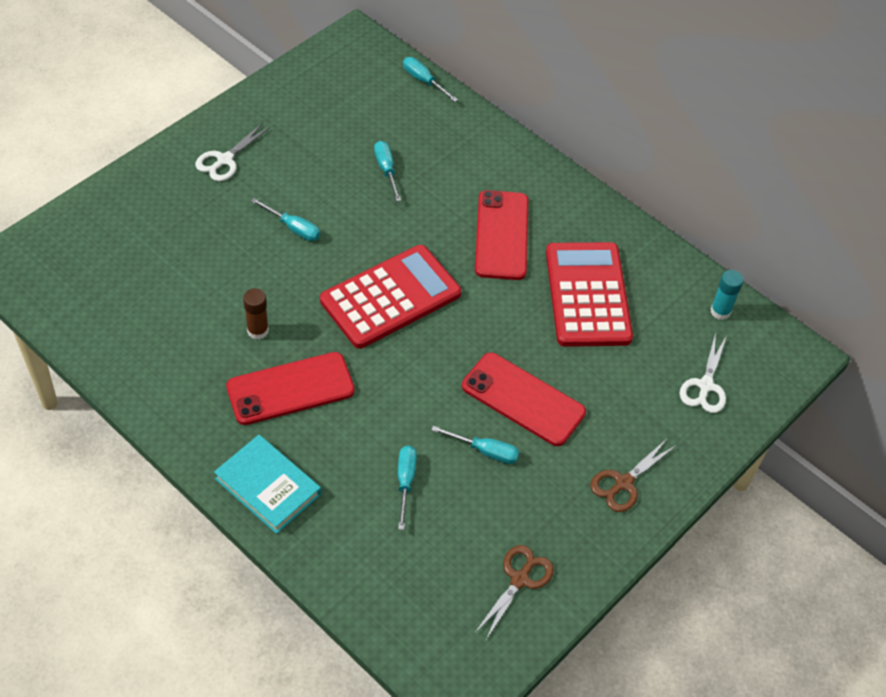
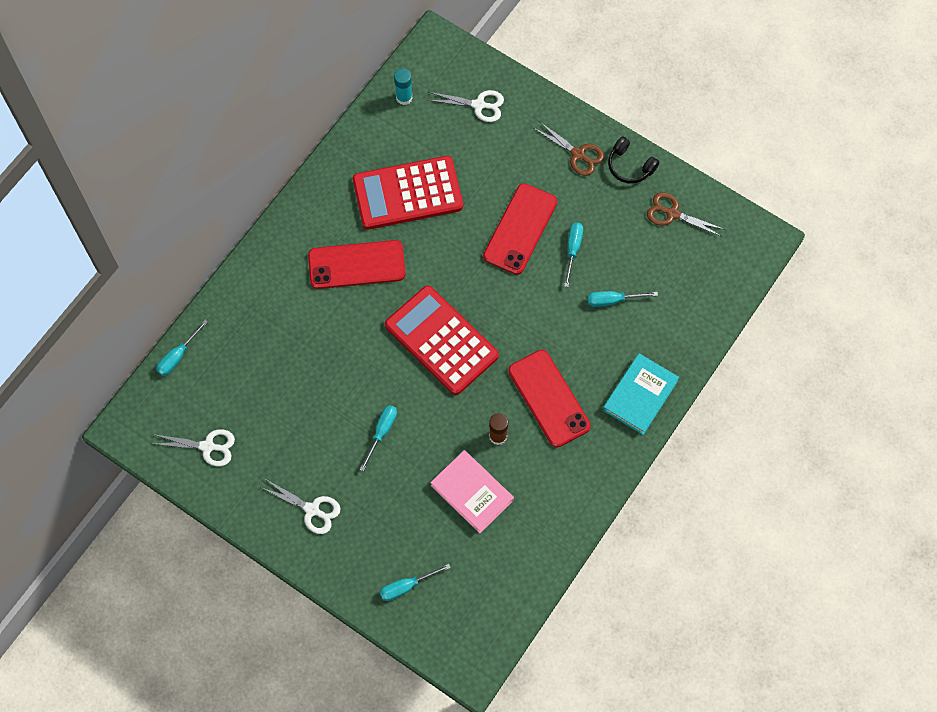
camera: 95 degrees left, 15 degrees up
(198, 296) = (472, 493): none -> pink book
(318, 91) = (207, 447): none -> white scissors
(386, 170) = (298, 369): turquoise screwdriver -> turquoise screwdriver (406, 586)
(599, 541) = (630, 166): none -> black headphones

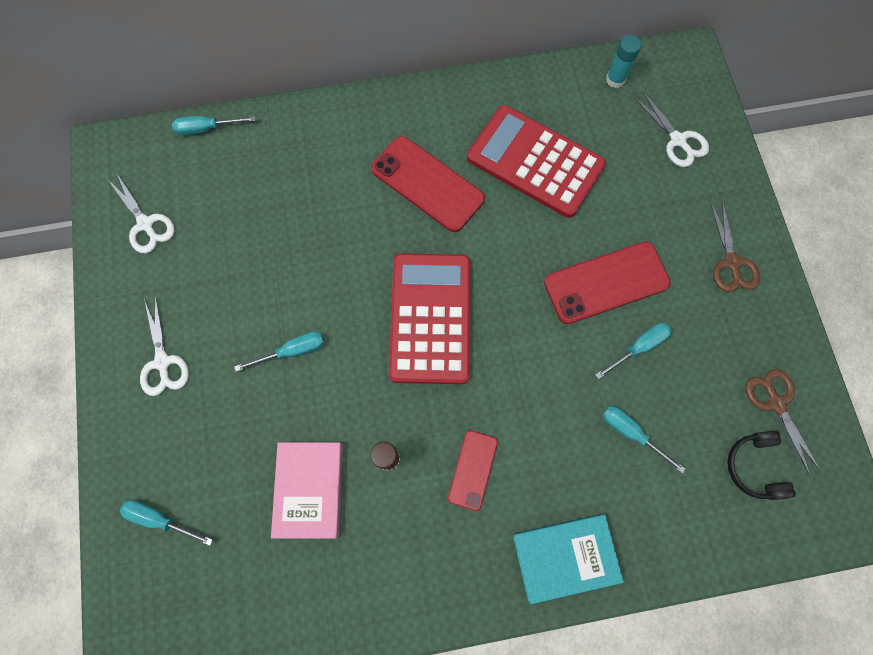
camera: 45 degrees right, 5 degrees up
(549, 398) = (473, 470): red phone -> red phone, size x0.58
(630, 166) = (774, 318): black headphones -> black headphones (754, 467)

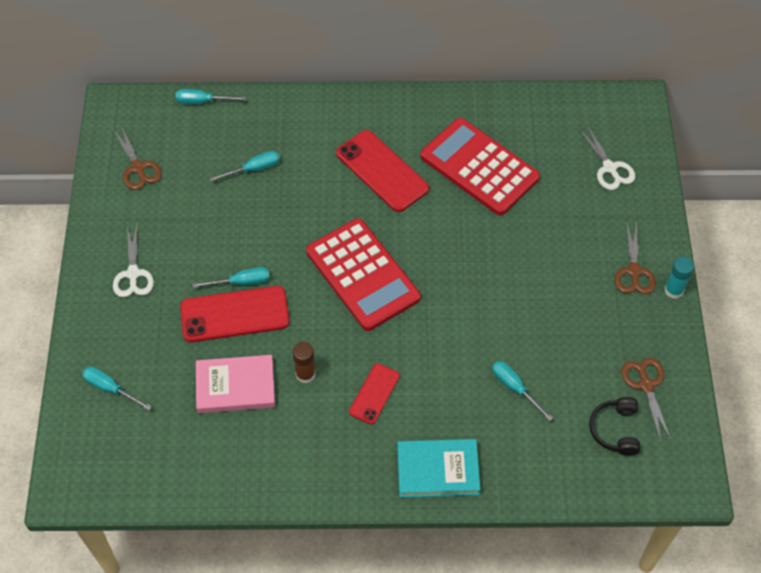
camera: 10 degrees right, 15 degrees down
(146, 224) = (138, 168): white scissors -> brown scissors
(309, 489) = (235, 386): pink book -> pink book turned 75 degrees clockwise
(430, 318) = (362, 275): red calculator -> red calculator turned 135 degrees clockwise
(606, 283) = (520, 271): red phone -> red phone (235, 315)
(615, 79) = (565, 111): turquoise glue stick -> turquoise glue stick (673, 290)
(638, 347) = (536, 324): turquoise screwdriver -> turquoise screwdriver (254, 169)

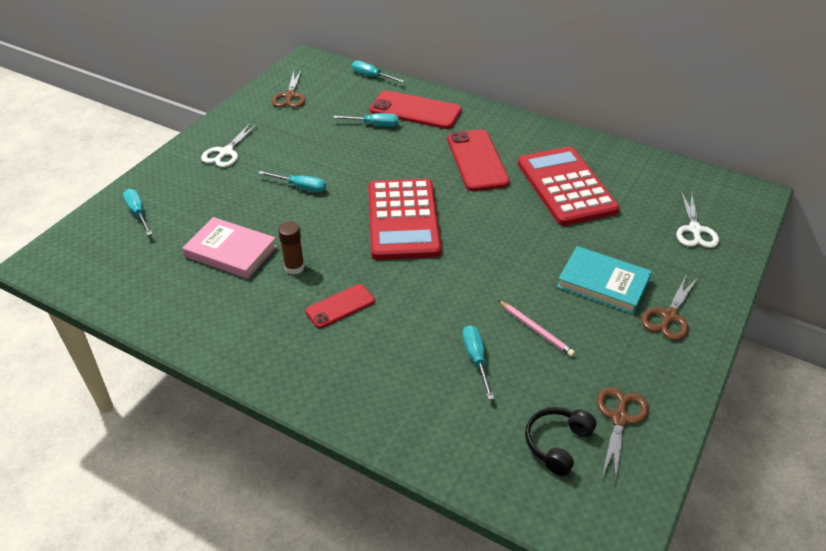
camera: 30 degrees right, 15 degrees down
(235, 315) = (276, 205): red phone -> red phone (415, 111)
(438, 470) = (347, 392): turquoise book -> turquoise book (603, 283)
(543, 336) = (536, 330): none -> pink pencil
(673, 290) = (704, 349): turquoise glue stick -> none

